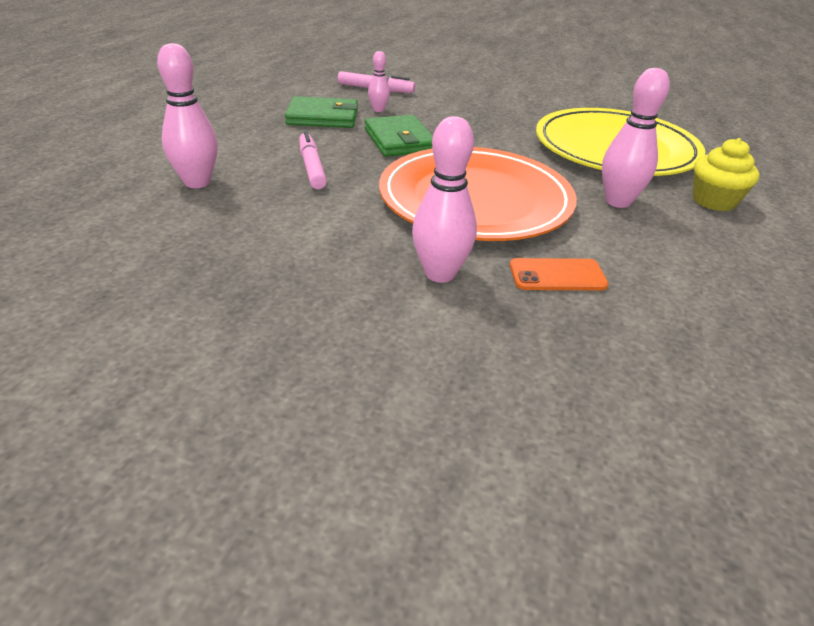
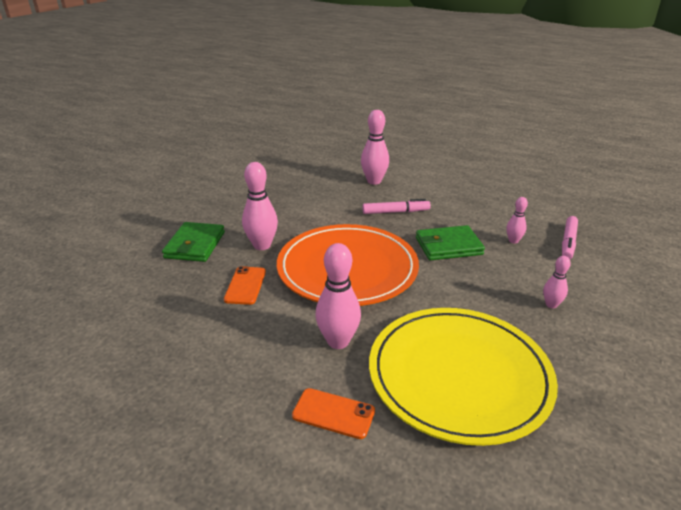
camera: 100 degrees right, 5 degrees down
(322, 117) = (486, 217): green wallet -> green wallet (195, 245)
(490, 107) = (551, 305): none -> pink bowling pin
(714, 201) = (333, 413): yellow cupcake -> orange phone

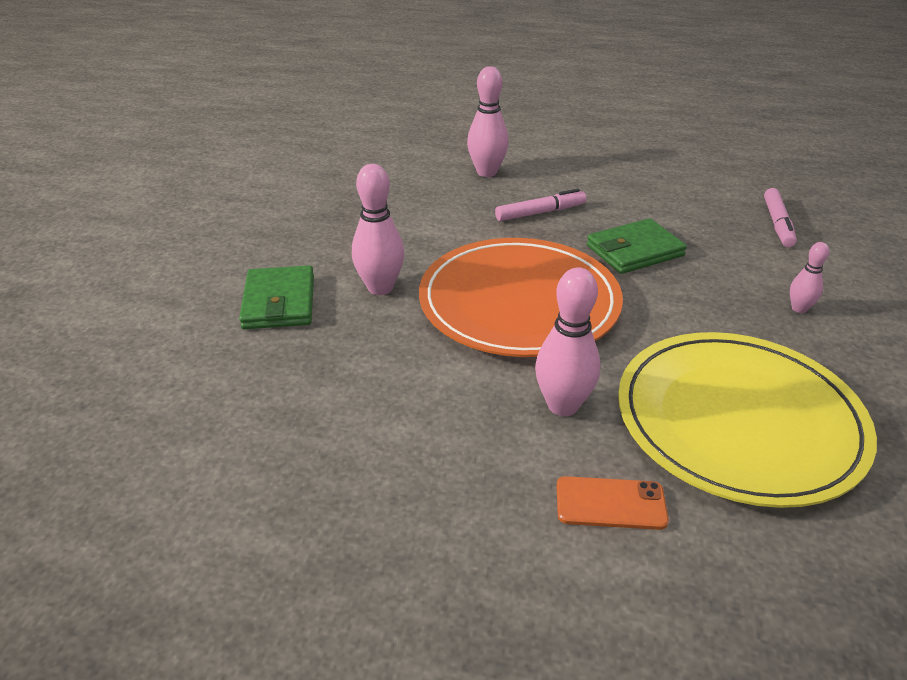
camera: 15 degrees left, 5 degrees up
(245, 285) = (390, 350): orange phone -> none
(513, 241) = (711, 231): pink bowling pin -> none

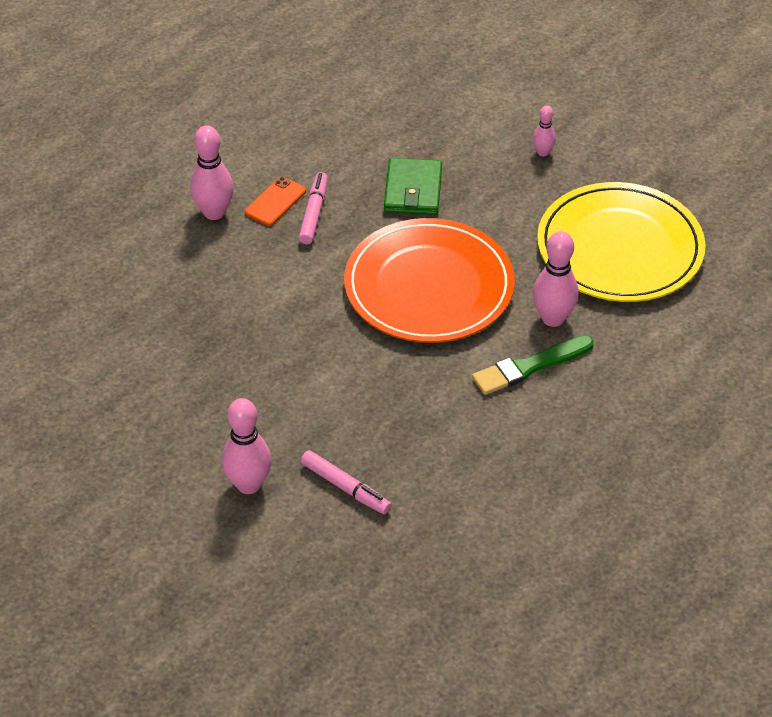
camera: 60 degrees left, 10 degrees up
(279, 302) = (323, 422): green wallet -> none
(380, 288) = (349, 356): pink bowling pin -> pink bowling pin (248, 484)
(468, 414) = (529, 367): none -> green brush
(610, 503) = (644, 339): orange phone -> orange phone (275, 202)
(777, 224) = (440, 94): pink marker -> pink marker (346, 487)

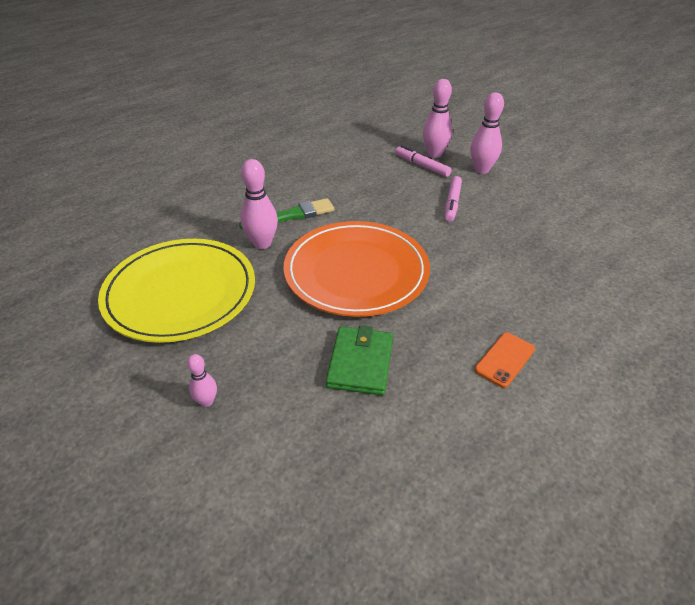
camera: 175 degrees left, 5 degrees down
(214, 212) = (566, 351): pink bowling pin -> pink bowling pin (434, 154)
(313, 213) = (463, 344): pink marker -> pink marker (452, 203)

